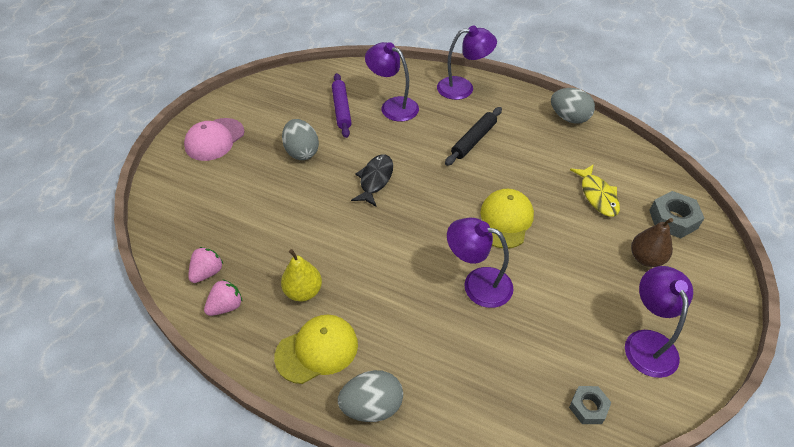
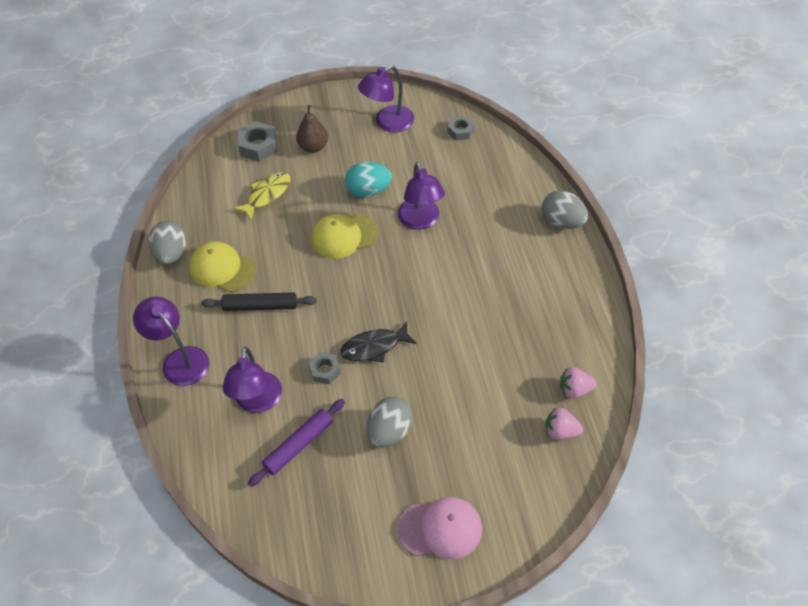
camera: 125 degrees left, 5 degrees up
(226, 306) = (585, 352): pink strawberry -> pink strawberry (561, 431)
(303, 291) = (526, 314): yellow pear -> none
(317, 350) = (558, 273): yellow cap -> yellow cap (222, 269)
(383, 146) = (325, 371): none -> grey nut
(549, 267) = (368, 191): none -> turquoise egg

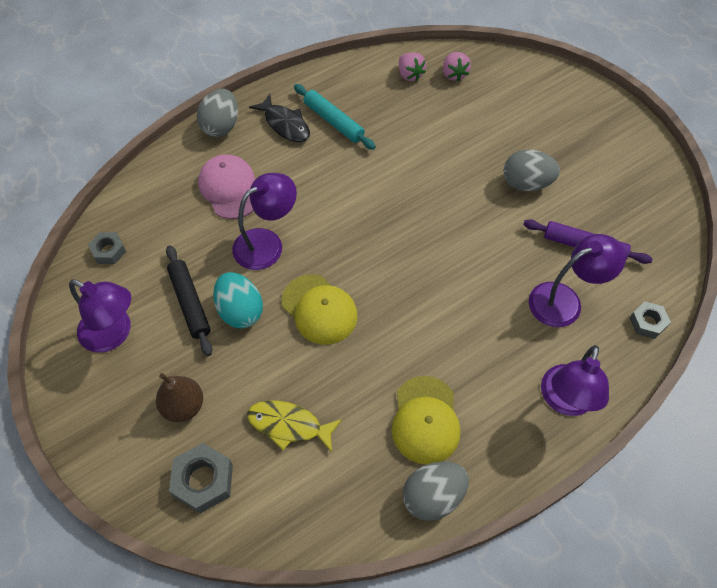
camera: 115 degrees left, 5 degrees up
(260, 306) = (455, 352): black rolling pin -> black rolling pin (190, 303)
(325, 371) = (496, 257): grey nut -> grey nut (647, 322)
(374, 347) = (447, 227): black fish -> black fish (285, 124)
(440, 529) = (585, 122): pink cap -> pink cap (230, 188)
(535, 304) = (333, 121): none -> turquoise rolling pin

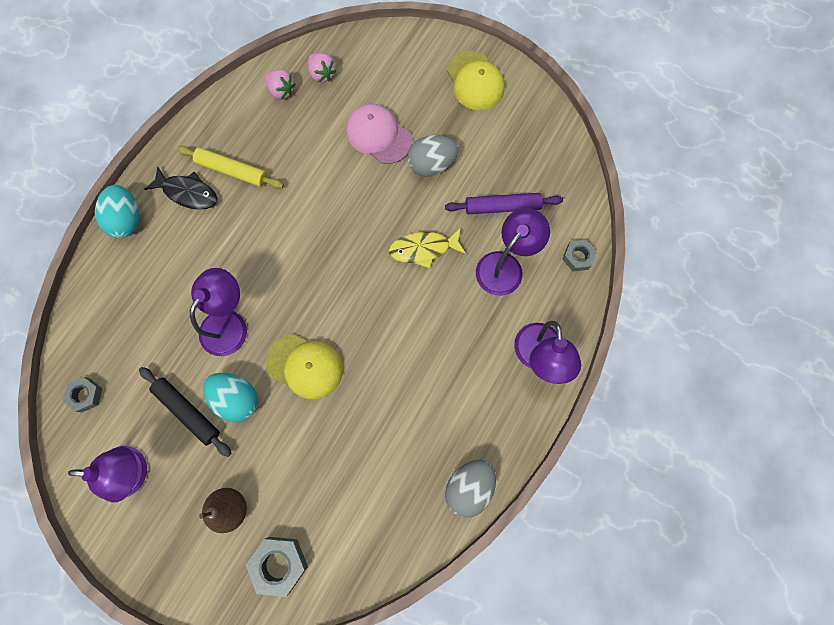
camera: 25 degrees left, 15 degrees up
(221, 126) = (127, 220): grey egg -> turquoise egg
(230, 188) = (168, 282): pink cap -> pink cap (378, 135)
(289, 425) = (327, 482): yellow fish -> yellow fish (423, 249)
(333, 121) = (232, 171): turquoise rolling pin -> yellow rolling pin
(425, 420) = (436, 425): yellow cap -> yellow cap (475, 81)

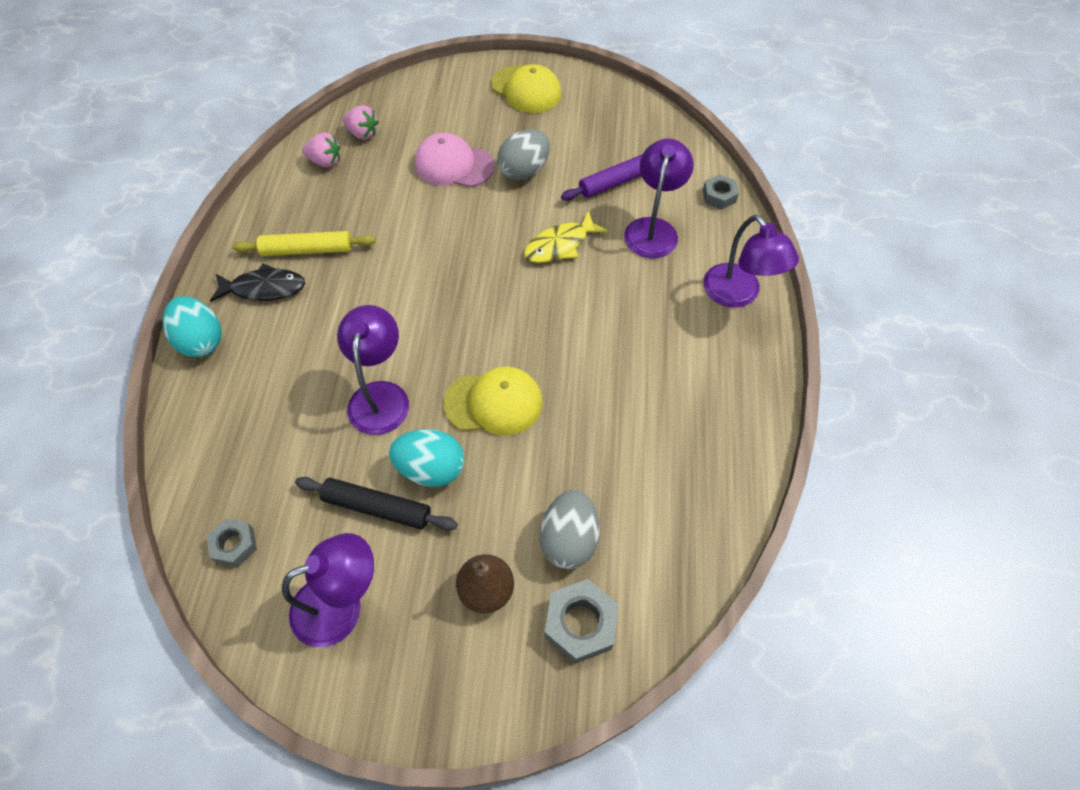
camera: 25 degrees left, 15 degrees down
(469, 487) = (745, 444): grey egg -> grey egg (569, 539)

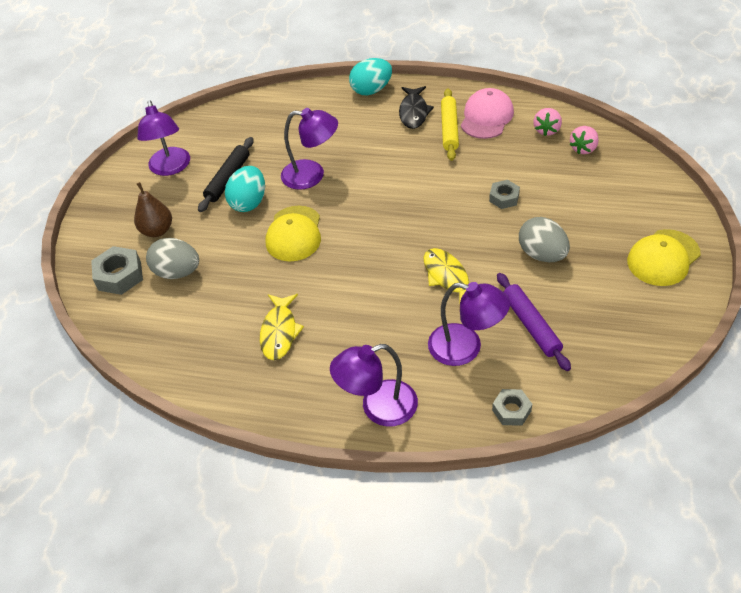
camera: 100 degrees right, 10 degrees down
(234, 545) = (221, 122): grey nut -> grey nut (504, 198)
(454, 165) = (547, 206): pink cap -> pink cap (486, 117)
(656, 396) = (279, 332): none -> yellow fish

